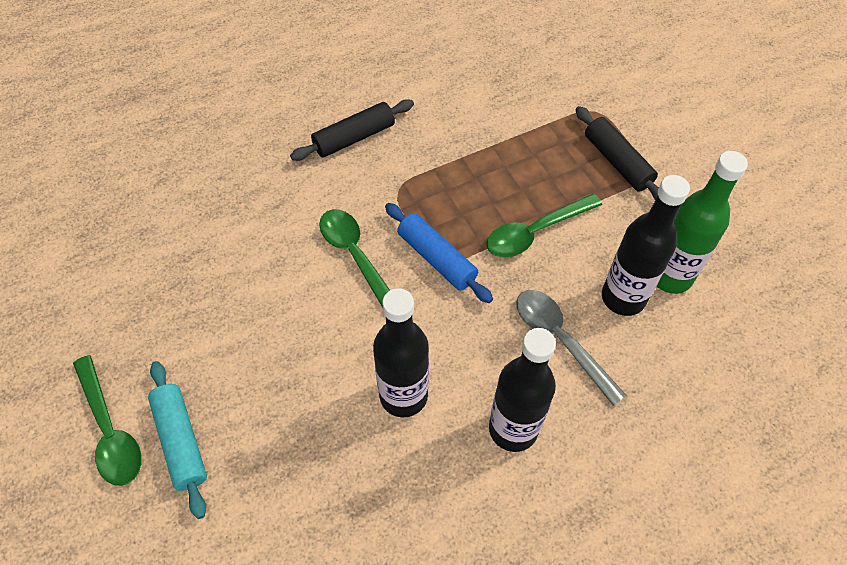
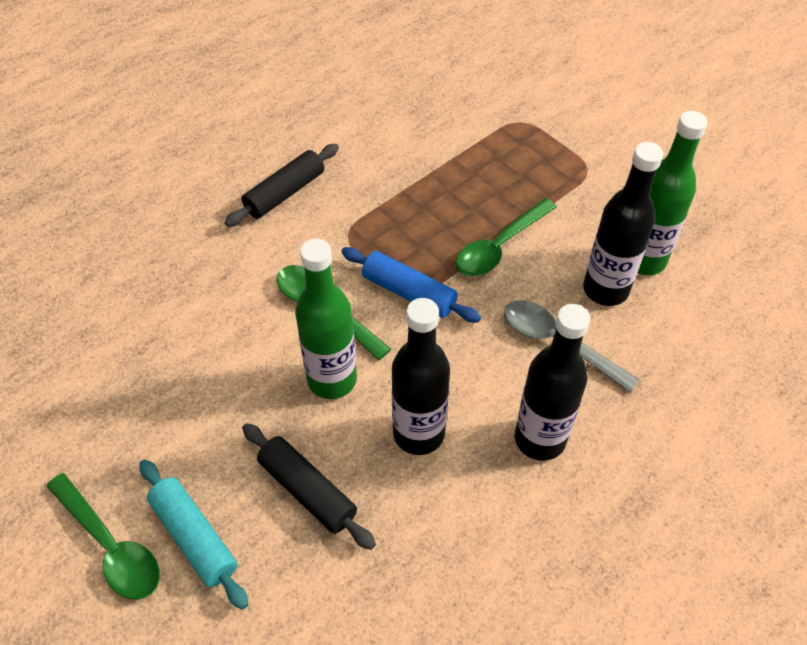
camera: 15 degrees left, 5 degrees down
(342, 325) = (332, 380): none -> green bottle
(617, 162) = (557, 164): black rolling pin -> black rolling pin (307, 491)

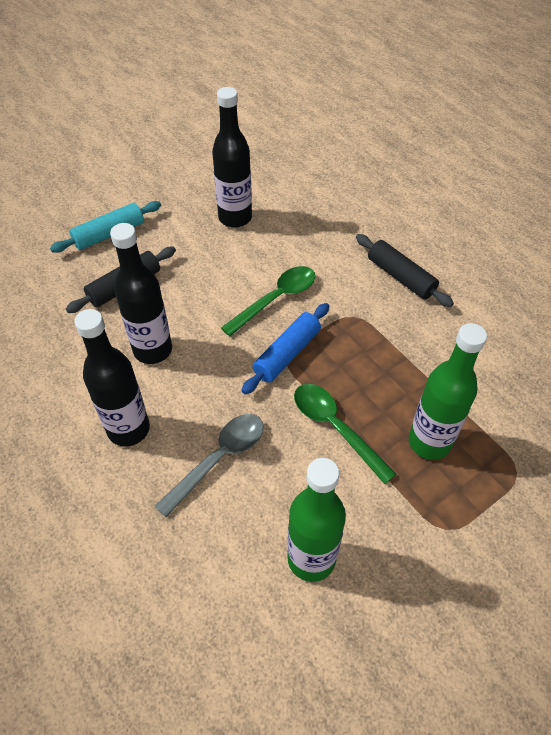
camera: 95 degrees right, 0 degrees up
(111, 546) = (115, 200): green spoon -> none
(332, 380) = (210, 301): green bottle -> green bottle (429, 442)
(605, 290) = (275, 512): black bottle -> black bottle (235, 218)

